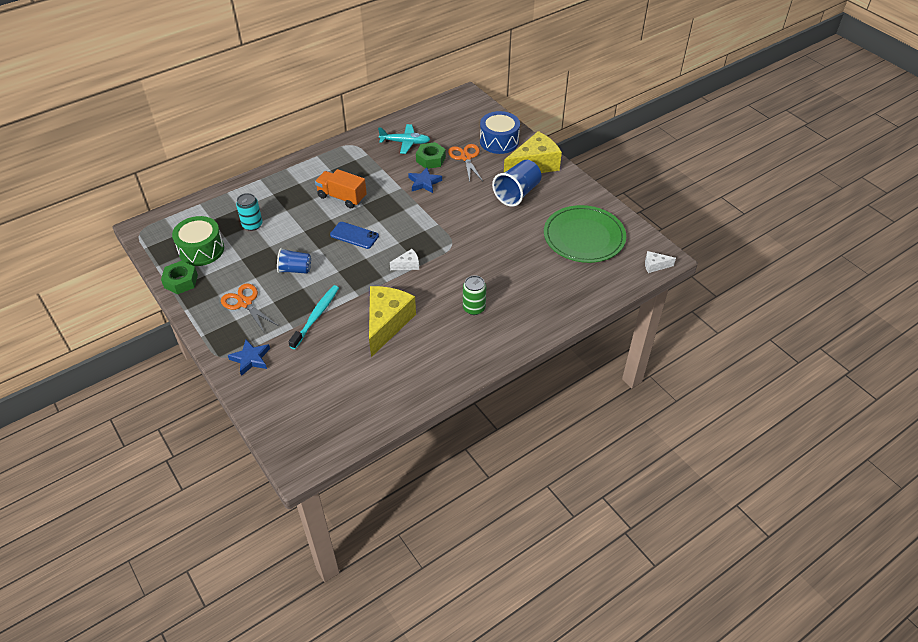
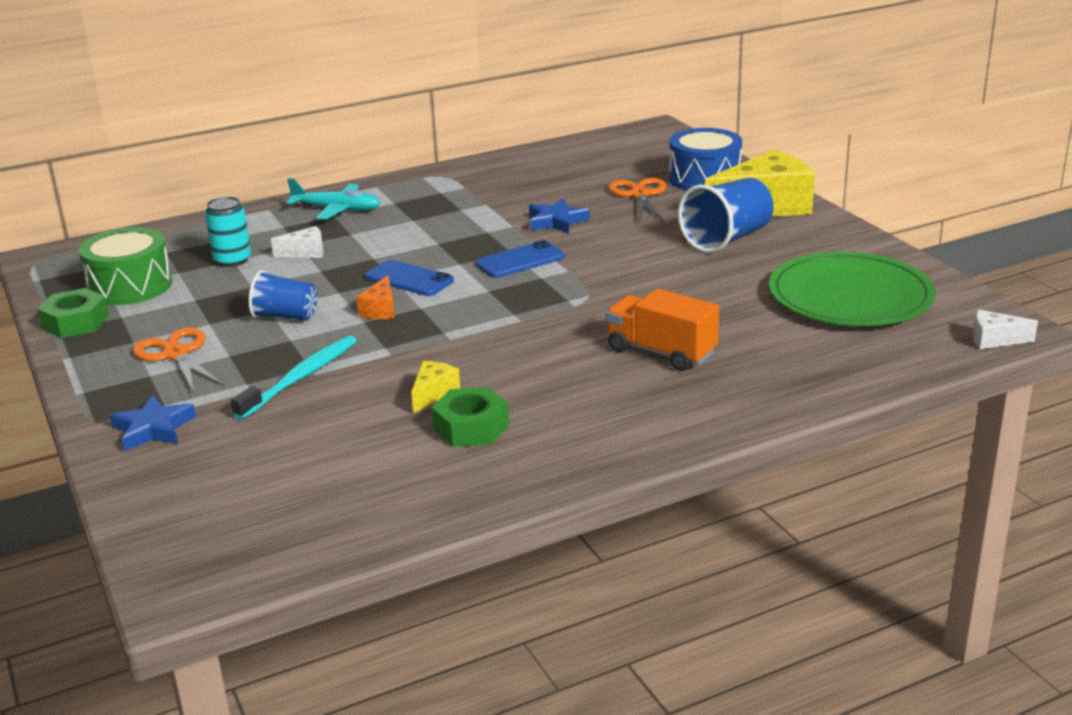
camera: 10 degrees right, 20 degrees down
(342, 197) = (403, 233): orange truck -> orange truck (661, 352)
(345, 261) = (381, 310): none -> orange cheese
(387, 323) = (433, 394): yellow cheese -> yellow cheese, size x0.44
(405, 142) = (535, 176): turquoise plane -> turquoise plane (337, 209)
(407, 265) = (497, 319): white cheese -> white cheese (305, 252)
(411, 217) = (520, 260): none -> blue phone
(430, 159) = (575, 195): green nut -> green nut (471, 427)
(474, 308) = (611, 381): green can -> none

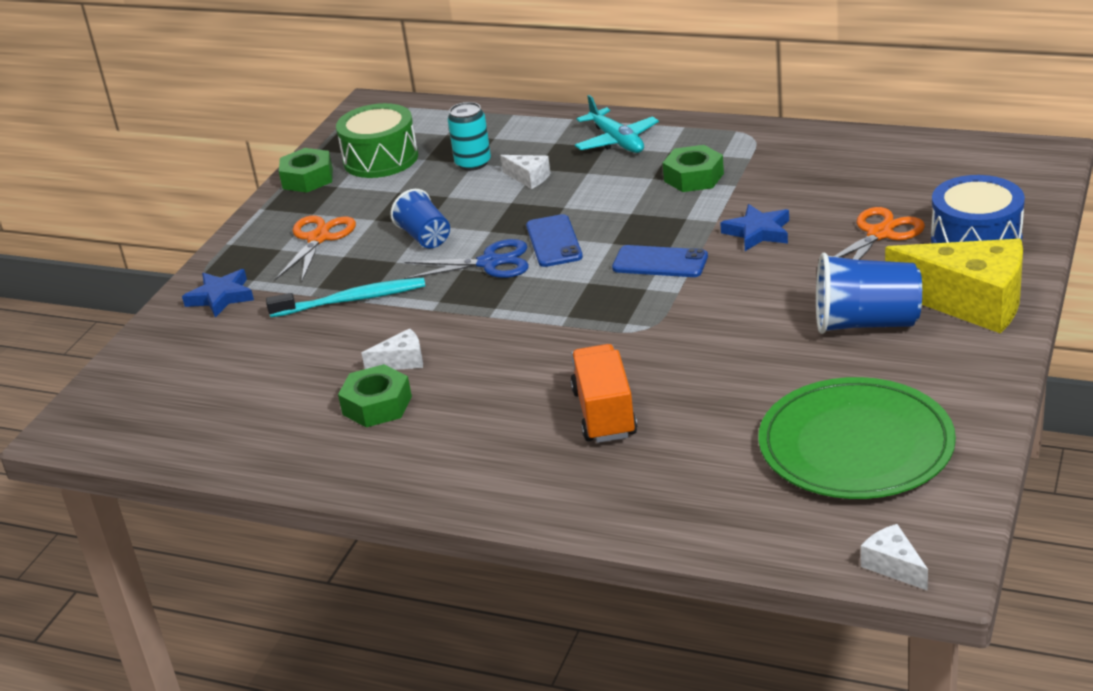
camera: 50 degrees right, 5 degrees up
(381, 310) = (489, 263): orange cheese -> blue scissors
(433, 394) = (401, 361): yellow cheese -> white cheese
(444, 209) = (693, 177): none -> green nut

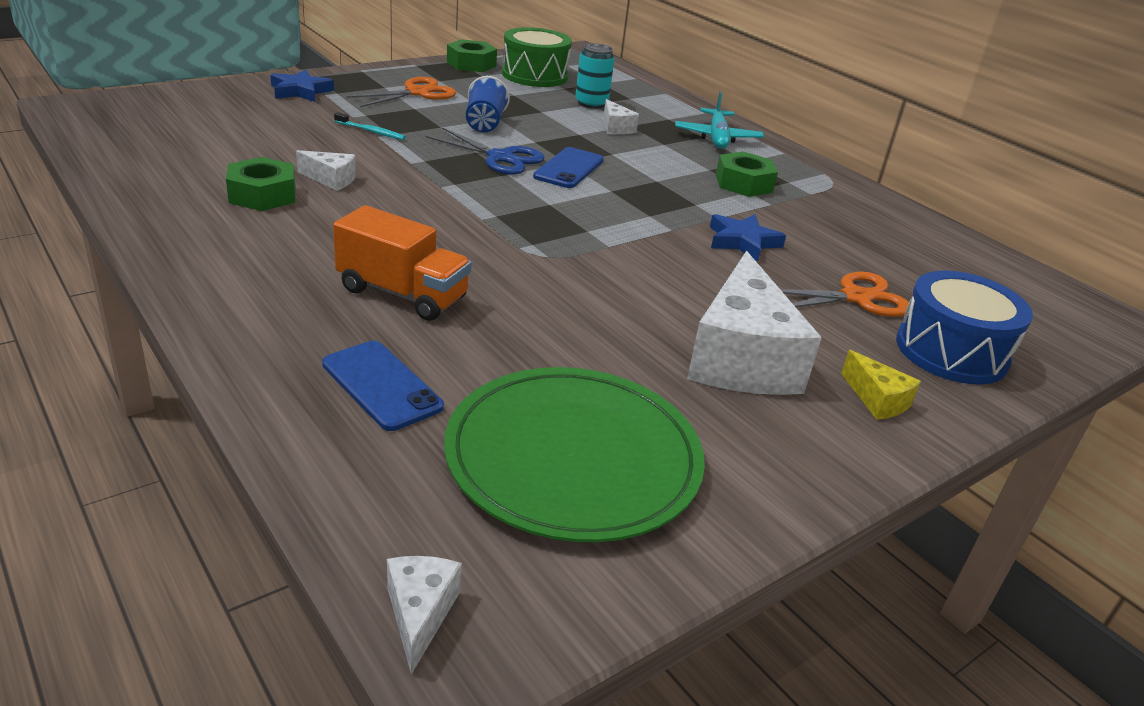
camera: 25 degrees right, 0 degrees up
(351, 300) = (371, 131): turquoise toothbrush -> turquoise toothbrush, size x0.54
(604, 414) = (402, 294): orange truck -> orange truck turned 90 degrees clockwise
(660, 262) = (627, 220): blue phone -> blue phone (381, 385)
(866, 323) = (741, 358): blue cup -> white cheese
(970, 302) = (877, 399): yellow cheese -> yellow cheese, size x0.44

